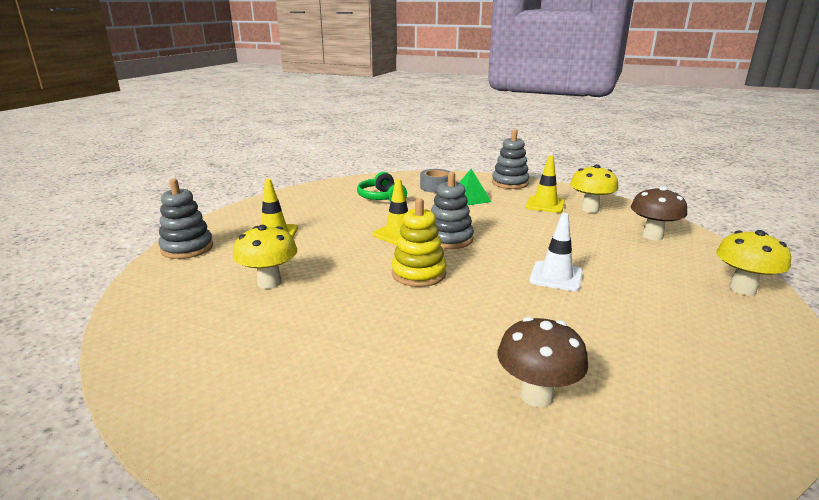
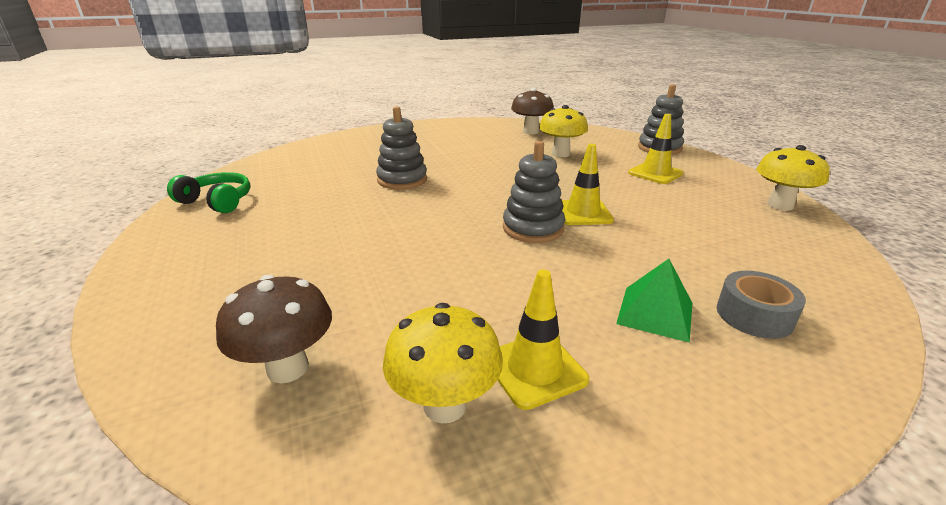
camera: 135 degrees right, 5 degrees up
(382, 197) = (728, 250): green headphones -> green headphones (217, 202)
(418, 274) = (492, 190): yellow stacking toy -> none
(510, 183) = (716, 430): grey stacking toy -> grey stacking toy (402, 180)
(536, 395) = (335, 167): brown mushroom -> brown mushroom (530, 132)
(556, 276) = (382, 232): white traffic cone -> none
(742, 289) = (158, 303): yellow mushroom -> yellow mushroom (780, 205)

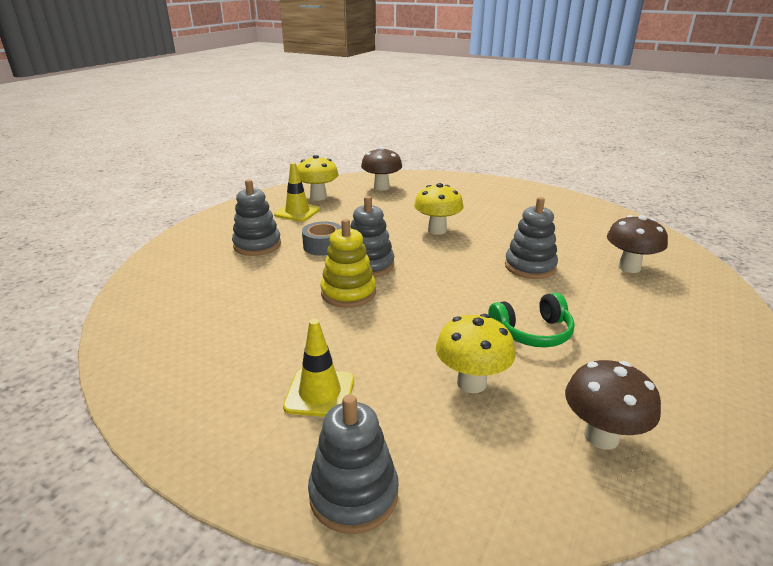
camera: 140 degrees right, 0 degrees up
(217, 202) = (577, 209): green headphones -> green headphones (532, 332)
(344, 158) = (629, 267): none -> brown mushroom
(583, 213) = (348, 293): yellow traffic cone -> yellow stacking toy
(655, 313) = (257, 245): green pyramid -> grey stacking toy
(754, 315) = (203, 261): grey tape -> grey tape (323, 246)
(780, 205) = (155, 388): yellow mushroom -> yellow mushroom (437, 230)

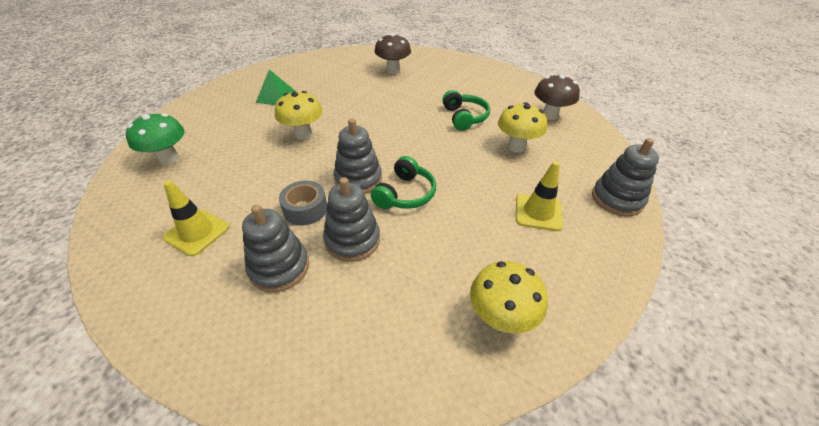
camera: 85 degrees left, 15 degrees up
(318, 197) = (159, 213): yellow mushroom -> yellow mushroom (500, 318)
(348, 293) = (405, 194): yellow stacking toy -> green headphones
(381, 187) = (169, 159): brown mushroom -> green mushroom
(501, 208) = (276, 97): none -> green pyramid
(530, 266) = (382, 103): grey stacking toy -> grey stacking toy (352, 240)

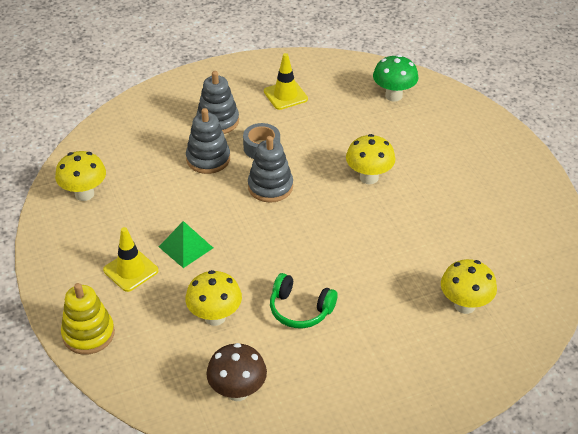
camera: 125 degrees right, 0 degrees up
(276, 97) = (464, 181): green pyramid -> green pyramid (186, 247)
(393, 70) = (464, 305): brown mushroom -> yellow mushroom
(405, 194) = (227, 205): green headphones -> none
(617, 199) = (88, 334): grey stacking toy -> yellow stacking toy

